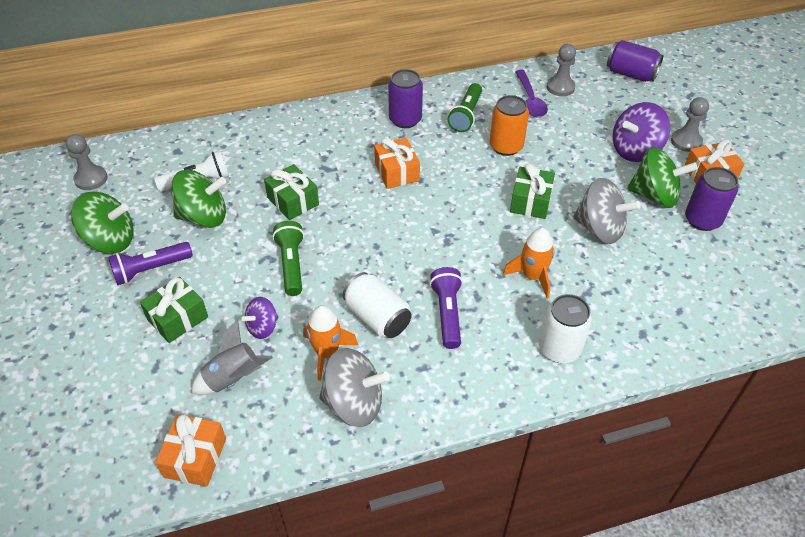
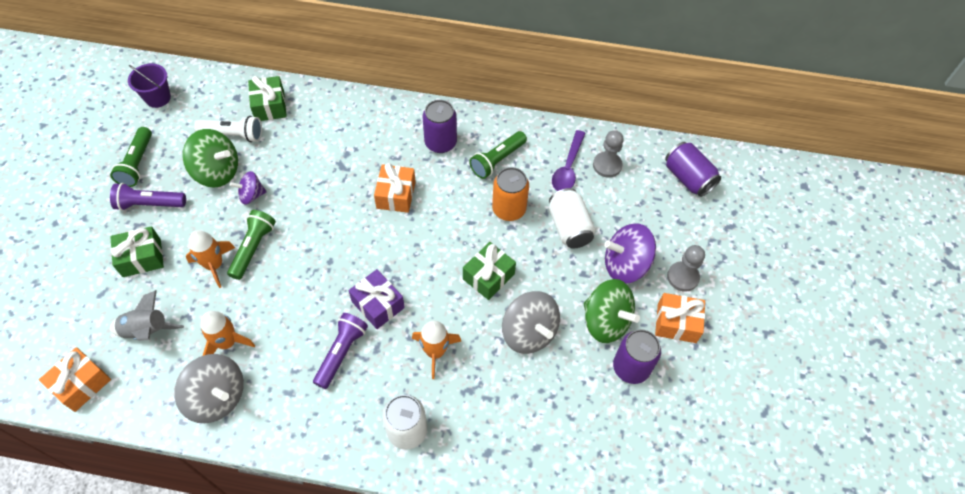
camera: 25 degrees right, 10 degrees up
(91, 179) = (158, 98): grey pawn -> purple bucket
(110, 240) = (137, 163): green spinning top -> green flashlight
(262, 294) = (214, 265): none -> orange rocket
(263, 327) = (196, 296): purple spinning top -> purple spinning top (251, 195)
(293, 201) = (293, 187): green gift -> green gift (270, 106)
(377, 317) = (285, 329): white can -> white can (569, 227)
(450, 262) = (378, 304): none -> purple gift

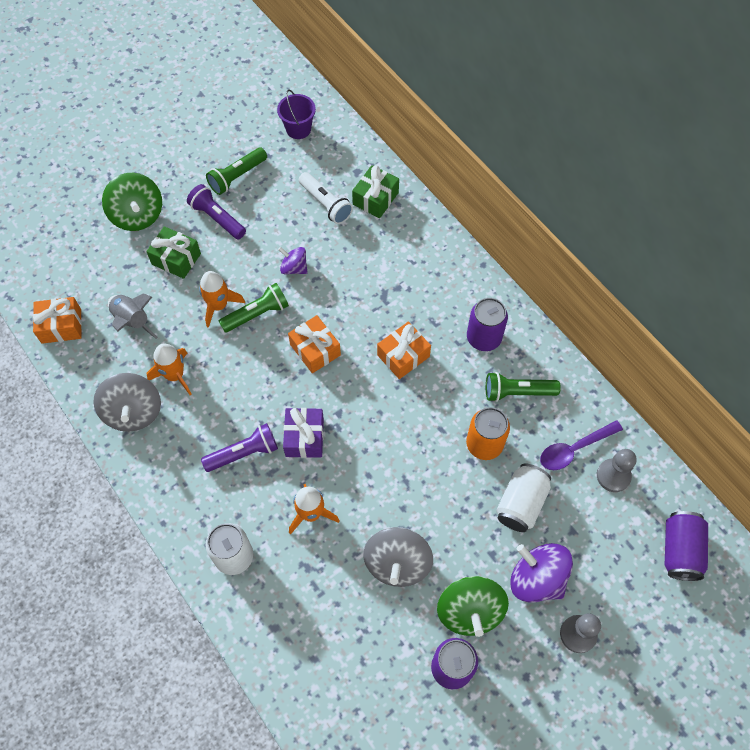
camera: 45 degrees right, 5 degrees up
(217, 172) = (286, 227): green spinning top -> green spinning top (137, 215)
(488, 276) = (411, 488): green gift -> none
(676, 323) = (530, 668): orange gift -> orange gift (315, 350)

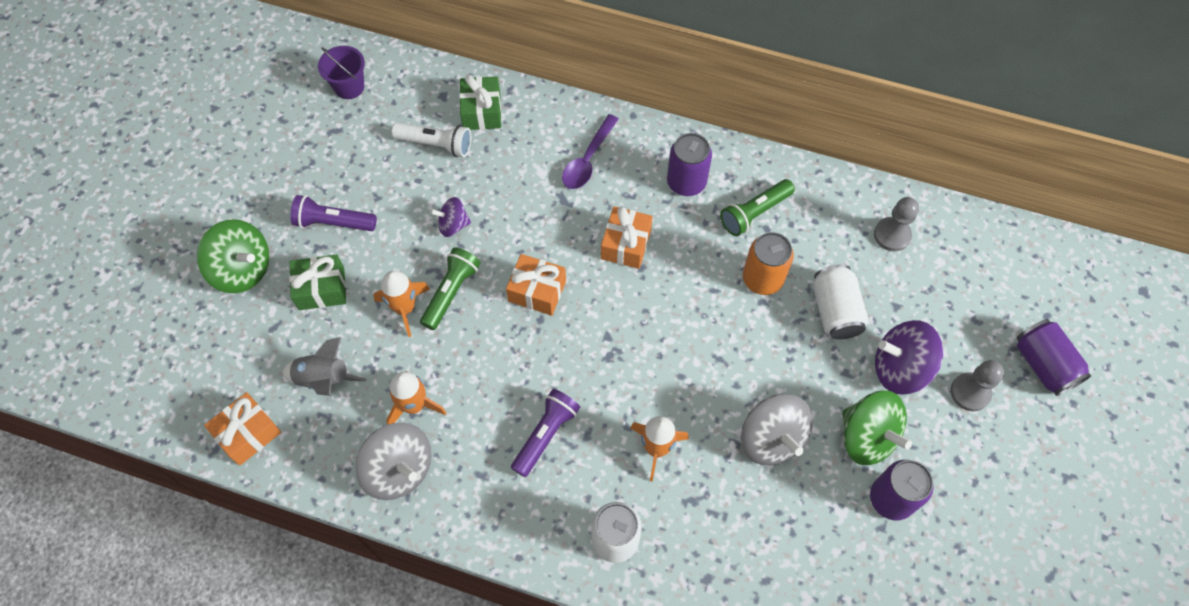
camera: 35 degrees left, 0 degrees up
(237, 177) = (321, 169): green flashlight -> none
(304, 437) = (593, 381): purple gift -> none
(574, 449) = (842, 233): purple spoon -> purple spoon (588, 160)
(680, 550) = (993, 264): purple can -> purple can (1043, 365)

